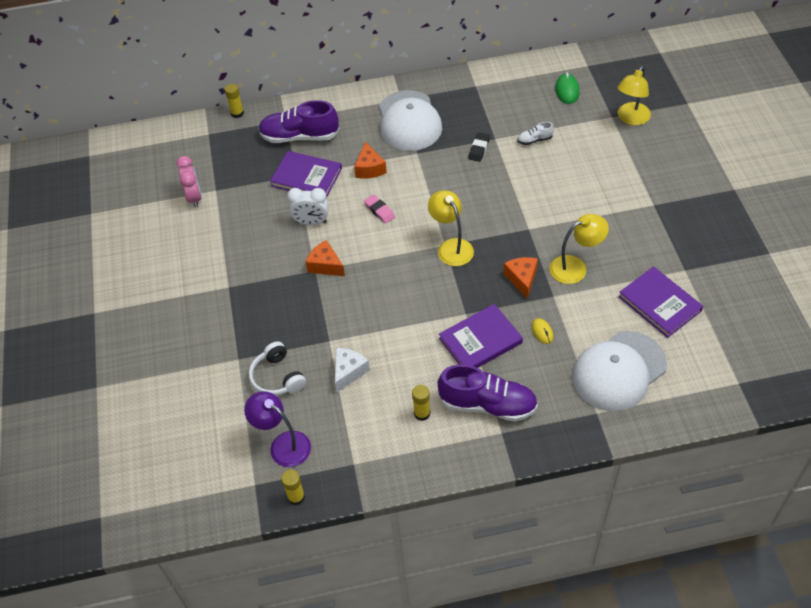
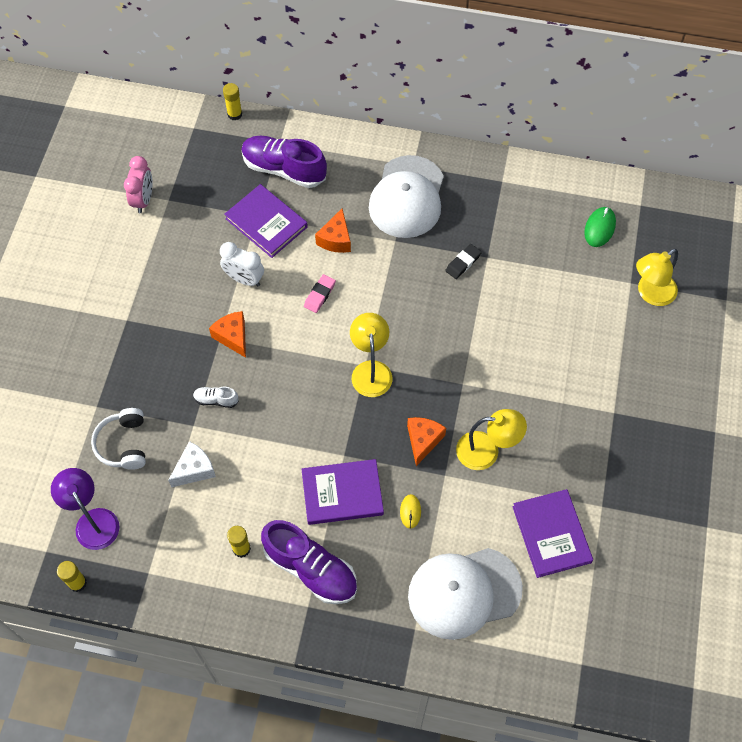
camera: 20 degrees right, 10 degrees up
(379, 211) = (320, 295): pink eraser -> pink eraser turned 45 degrees clockwise
(534, 140) = (529, 277): white shoe -> white shoe (216, 400)

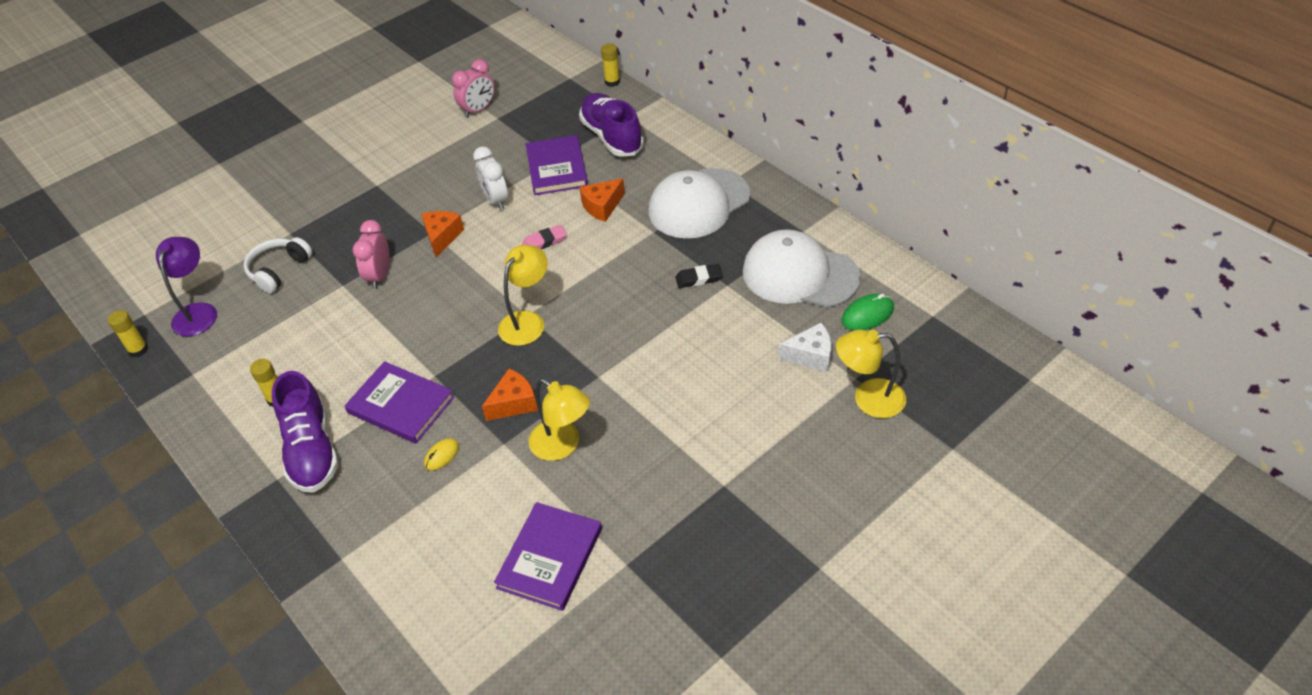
camera: 40 degrees right, 15 degrees down
(194, 469) = (308, 318): white cheese -> white cheese (810, 356)
(216, 400) = (379, 276): white shoe -> pink clock
(464, 592) = (416, 556): white cap -> white cap (799, 274)

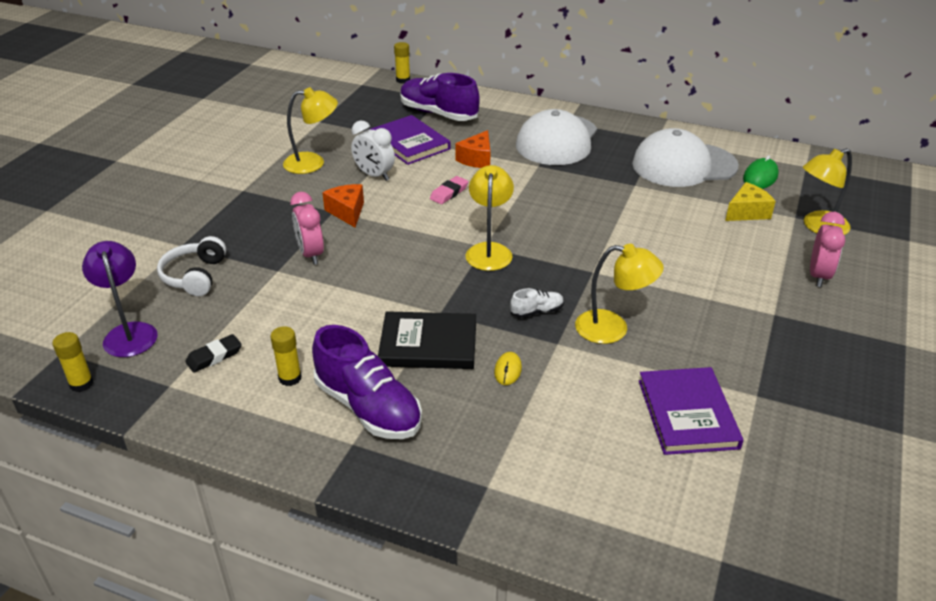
camera: 30 degrees left, 10 degrees down
(401, 405) = (428, 344): purple book -> black book
(455, 169) = (313, 163): none -> yellow lamp
(478, 110) = (296, 119): pink clock -> pink clock (819, 276)
(514, 403) = (537, 311): orange cheese -> white shoe
(698, 278) = (608, 186): black eraser -> black eraser (214, 356)
(810, 356) = (747, 212): white cheese -> yellow cheese

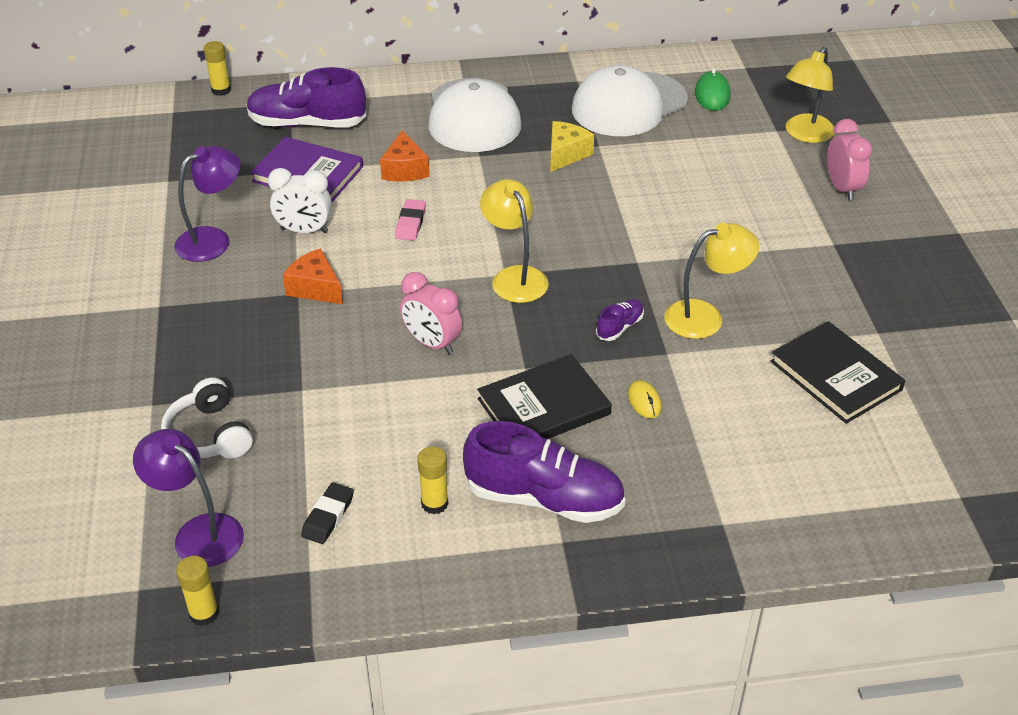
camera: 30 degrees left, 5 degrees up
(311, 254) = (322, 355): pink clock -> pink clock (432, 343)
(313, 163) = (213, 239): yellow lamp -> purple lamp
(537, 311) = (619, 327): white shoe -> purple shoe
(688, 414) = (836, 375): purple book -> black book
(747, 212) = (730, 140): yellow cheese -> yellow cheese (566, 154)

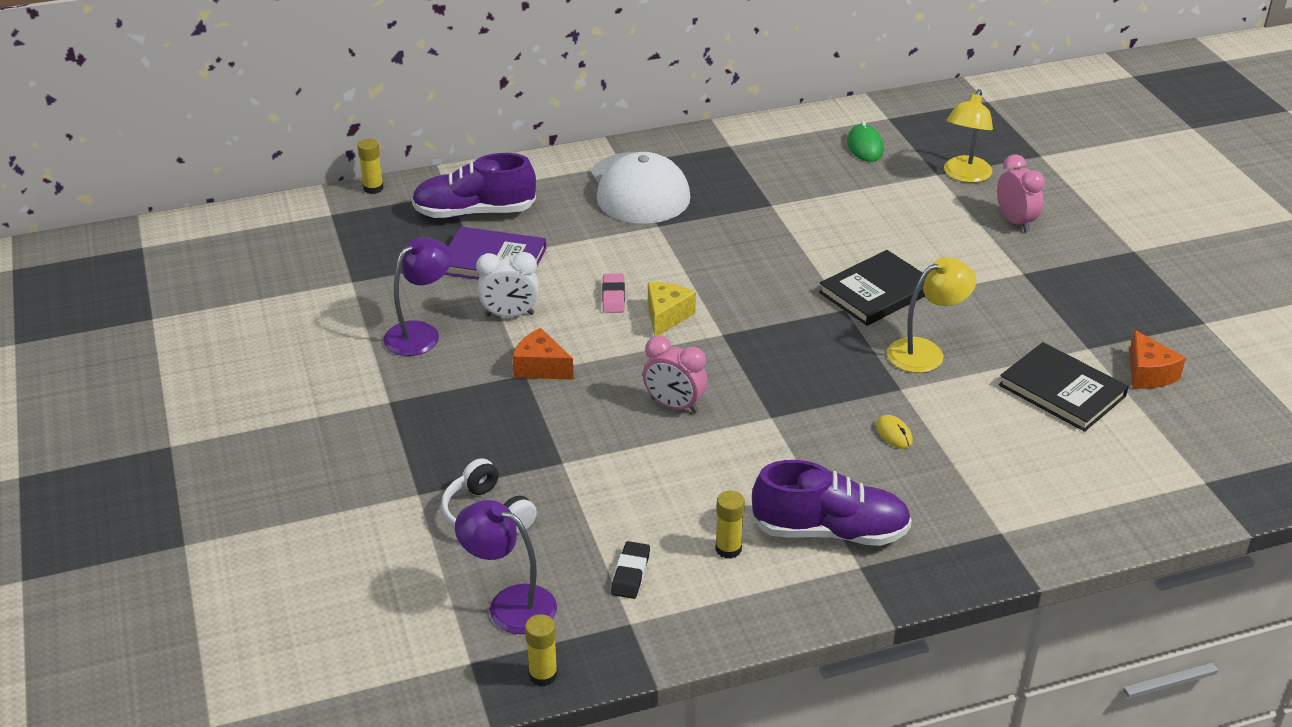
camera: 10 degrees left, 5 degrees down
(404, 169) = (589, 247): orange cheese -> orange cheese (1148, 374)
(514, 277) = (732, 336): yellow lamp -> none
(544, 407) = (801, 450): black book -> black book (877, 292)
(566, 154) = (743, 216): yellow cheese -> yellow cheese (666, 316)
(619, 327) = (848, 370): purple shoe -> none
(629, 105) = (788, 164): white cap -> none

